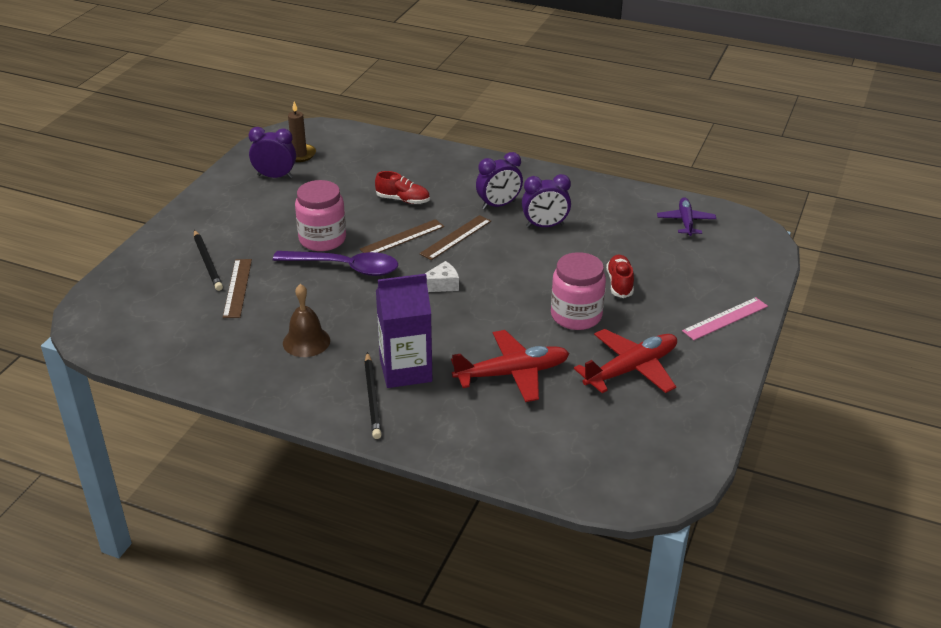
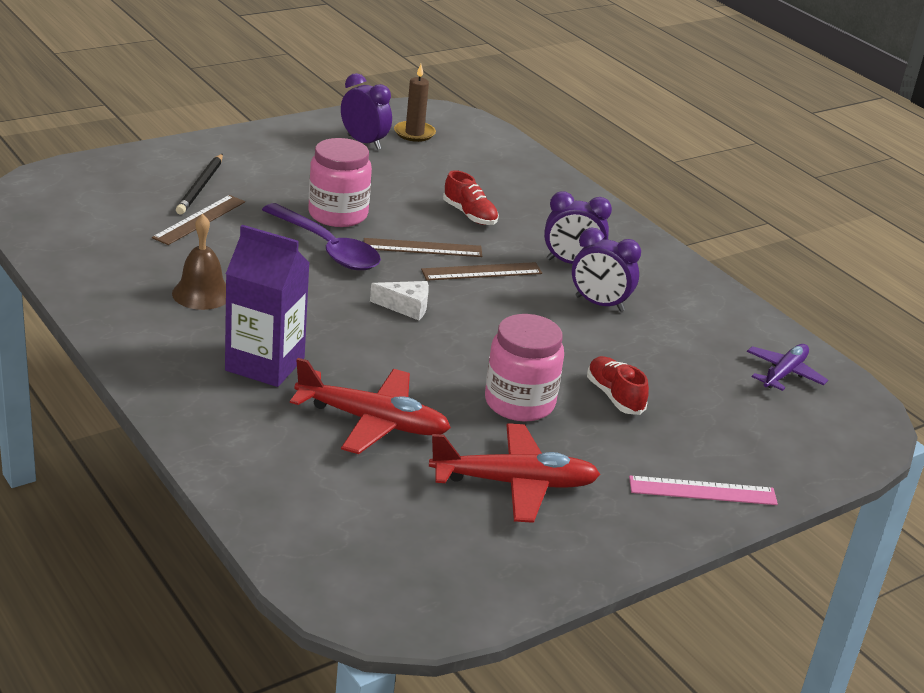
camera: 30 degrees right, 5 degrees down
(372, 397) = (199, 372): black pencil -> none
(619, 283) = (614, 396): red shoe -> red shoe turned 60 degrees counterclockwise

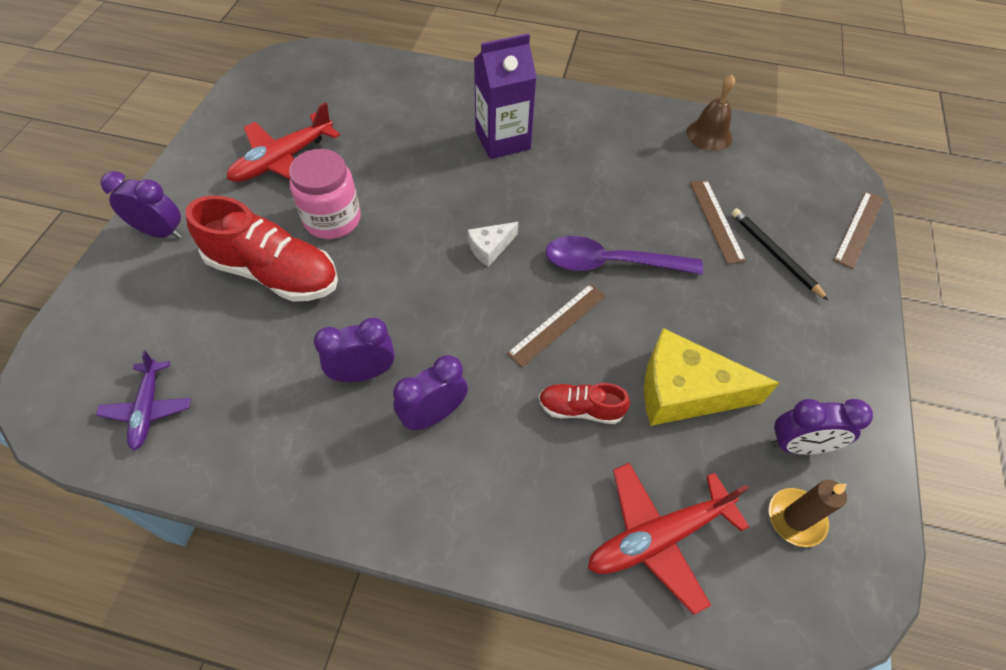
camera: 140 degrees right, 25 degrees up
(202, 293) = (609, 161): brown bell -> brown bell (709, 135)
(338, 214) = (659, 309): pink jar -> none
(372, 421) = (401, 145): red plane -> red plane (659, 537)
(391, 185) = (685, 392): none -> yellow cheese
(482, 272) = (486, 333): brown ruler -> brown ruler (859, 228)
(614, 396) = (274, 272): red shoe -> red shoe, size x1.95
(702, 491) = (161, 232): pink ruler -> purple clock

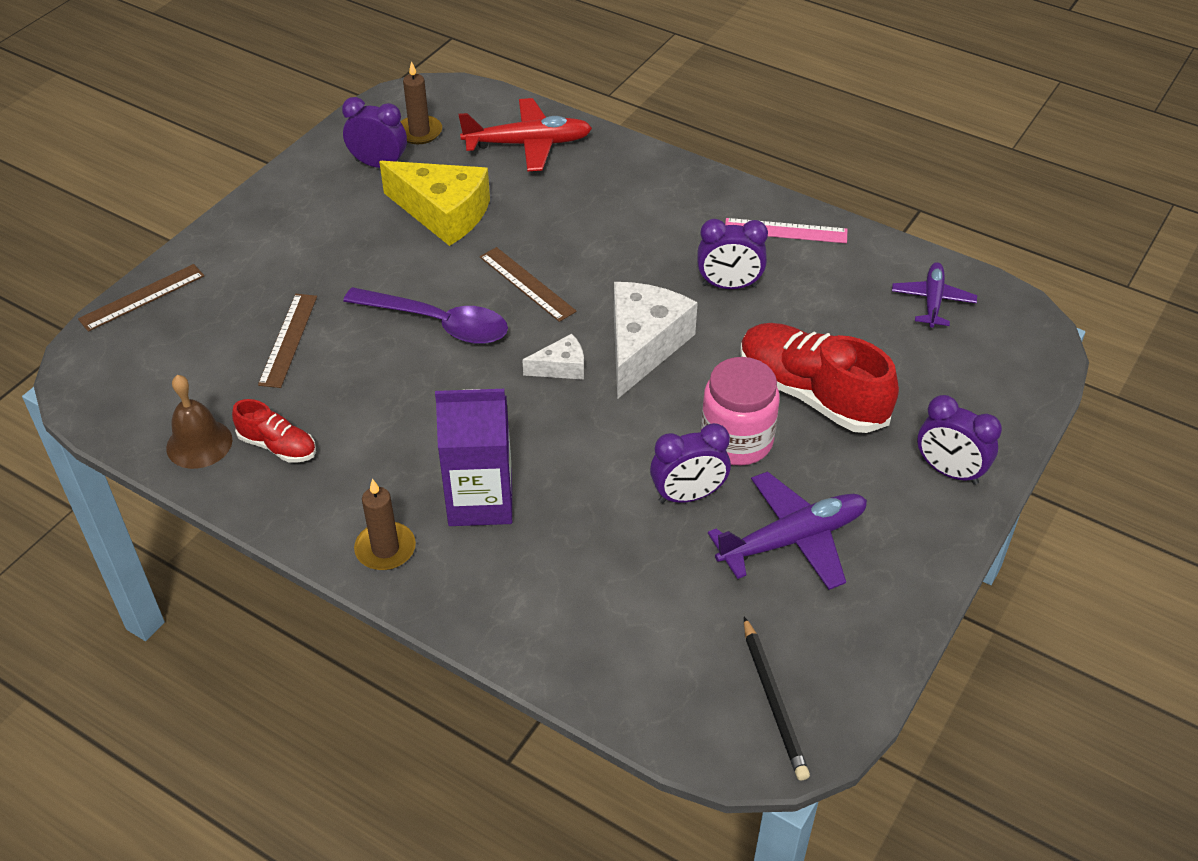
camera: 160 degrees left, 10 degrees down
(283, 160) = (792, 539): red plane -> purple plane
(311, 471) = (785, 231): none -> pink ruler
(428, 284) = (643, 346): none -> white cheese
(433, 414) = (672, 244): purple clock -> purple clock (688, 495)
(546, 102) = (385, 549): none -> brown candle
(557, 324) = (527, 284): brown ruler -> brown ruler turned 75 degrees clockwise
(580, 409) = (542, 221): red shoe -> red shoe (278, 446)
(774, 254) = (259, 294): black pencil -> black pencil (774, 701)

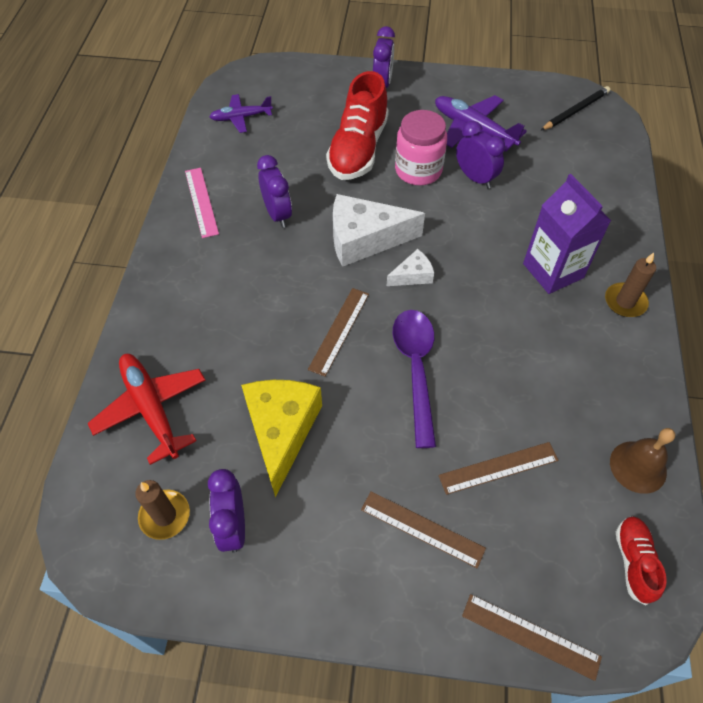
camera: 115 degrees left, 10 degrees up
(278, 446) = (600, 410): red shoe -> red shoe (634, 562)
(280, 268) = (422, 529): none -> brown ruler
(561, 367) = (412, 275): white cheese -> white cheese turned 105 degrees clockwise

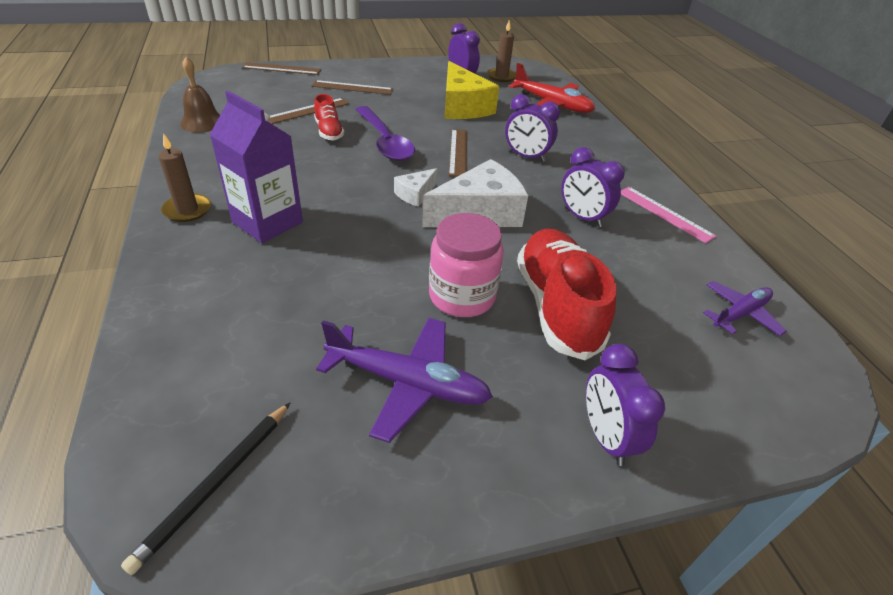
camera: 155 degrees right, 15 degrees down
(475, 178) = (381, 303): purple clock -> purple clock (526, 156)
(634, 562) = (215, 91): red shoe -> red shoe (329, 132)

